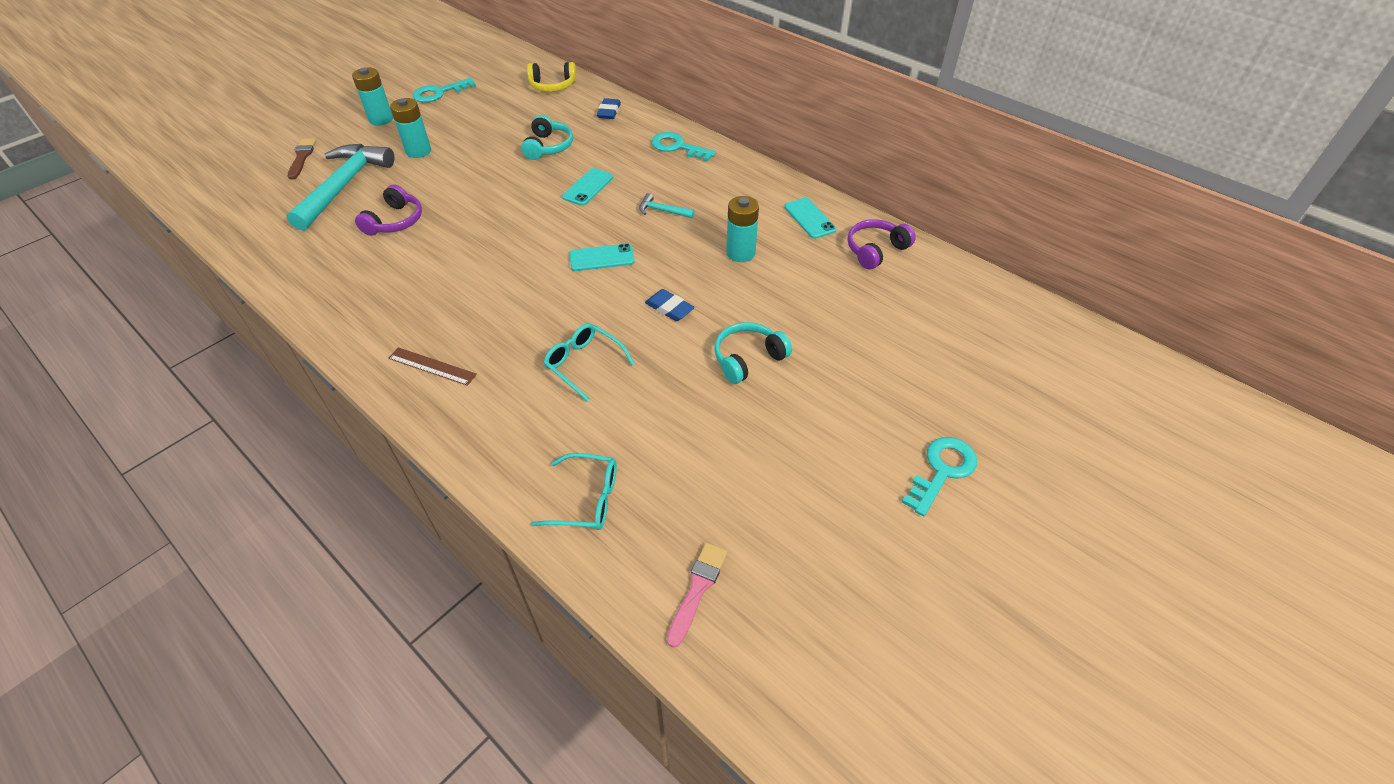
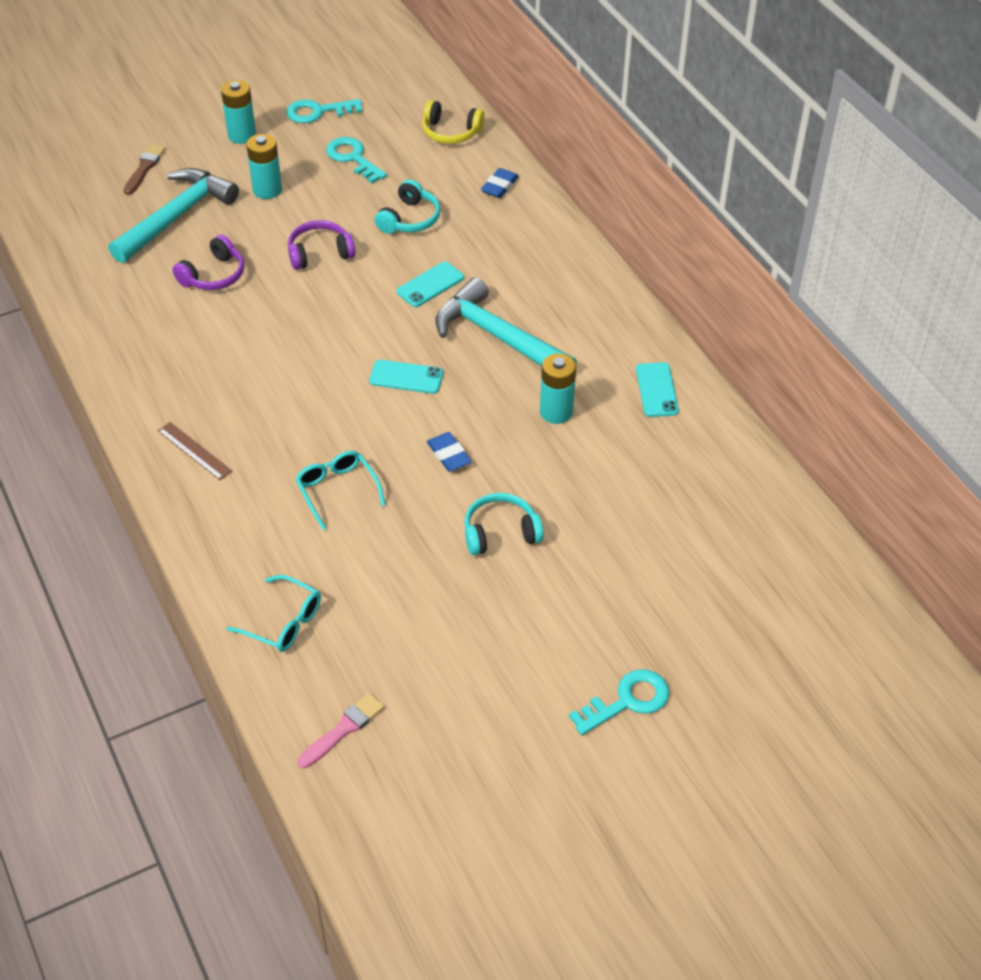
camera: 20 degrees right, 0 degrees up
(662, 211) = (497, 337): turquoise hammer -> turquoise hammer, size x2.38
(677, 147) = (555, 256): turquoise key -> turquoise key (352, 158)
(875, 250) = (708, 450): purple headphones -> purple headphones (319, 253)

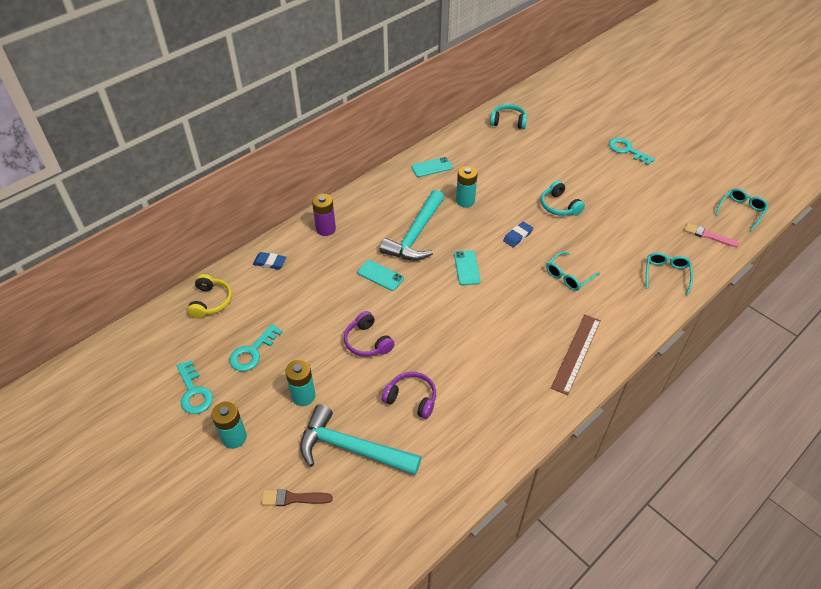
camera: 105 degrees left, 0 degrees up
(194, 451) = (576, 353): brown ruler -> brown ruler, size x1.59
(384, 823) = (741, 211): none -> turquoise glasses
(409, 219) = (316, 301): turquoise headphones -> turquoise headphones (508, 122)
(546, 246) = (326, 229): none -> purple battery

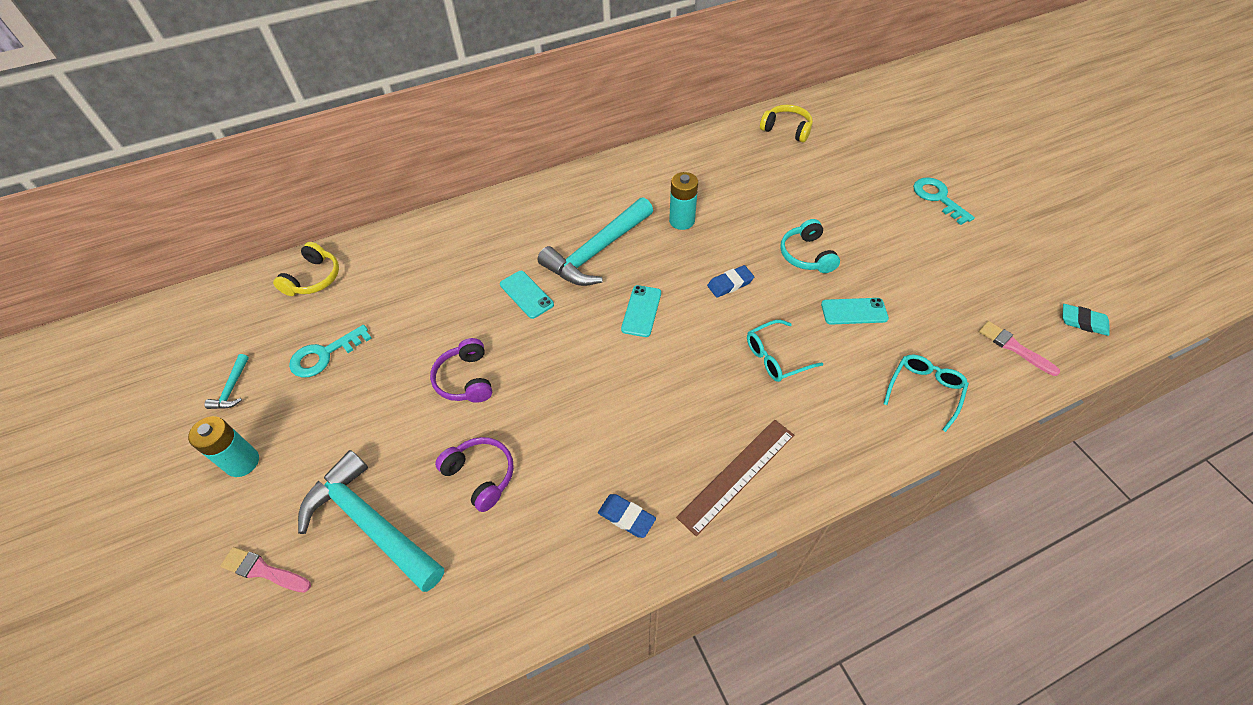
camera: 20 degrees right, 5 degrees up
(194, 392) = (232, 388): turquoise key -> turquoise hammer
(270, 262) = (405, 246): blue eraser -> blue eraser (626, 517)
(293, 498) = (263, 570): brown brush -> pink brush
(303, 396) = (351, 431): turquoise battery -> none
(326, 229) = (491, 219): purple battery -> none
(431, 167) = (659, 169): turquoise phone -> turquoise phone (854, 311)
(508, 122) = (786, 129): turquoise headphones -> yellow headphones
(741, 211) = (1083, 322): turquoise glasses -> turquoise eraser

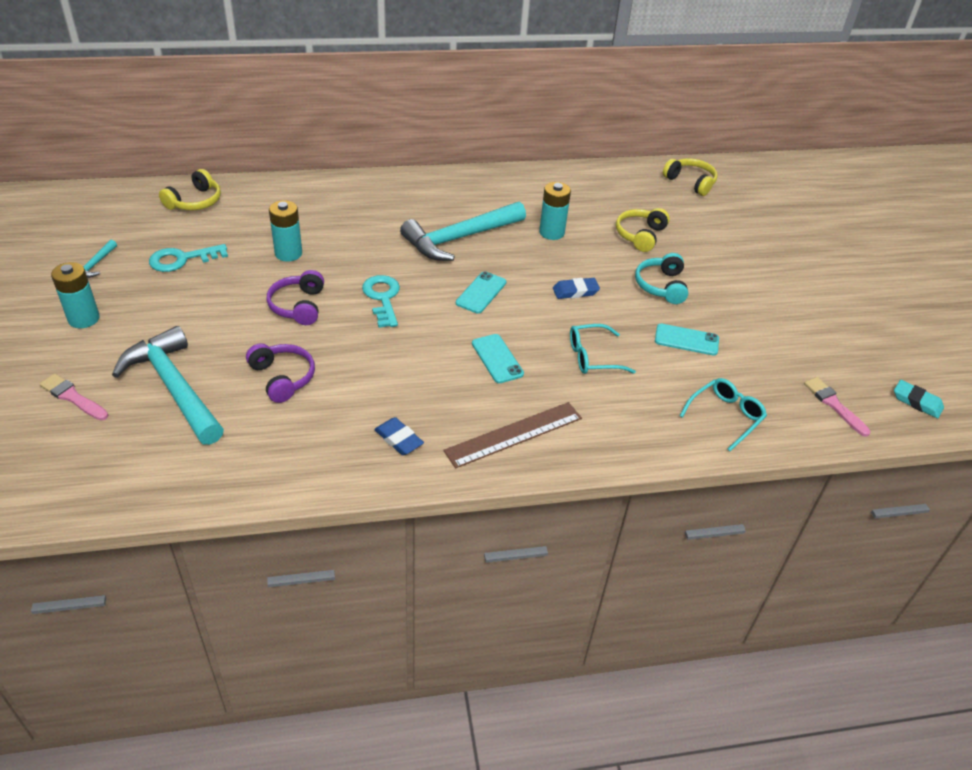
camera: 10 degrees right, 10 degrees down
(433, 317) = (288, 253): none -> turquoise battery
(526, 294) = (380, 256): turquoise phone -> turquoise phone (497, 359)
(765, 202) = (640, 235): none -> yellow headphones
(937, 198) = (818, 270): turquoise key -> turquoise key (382, 298)

